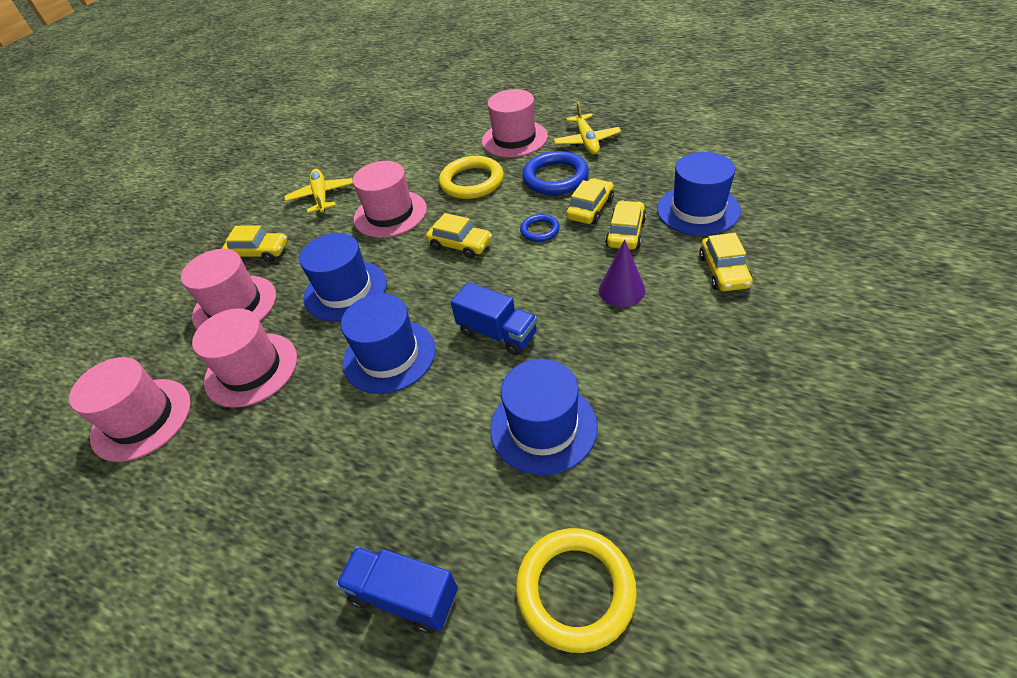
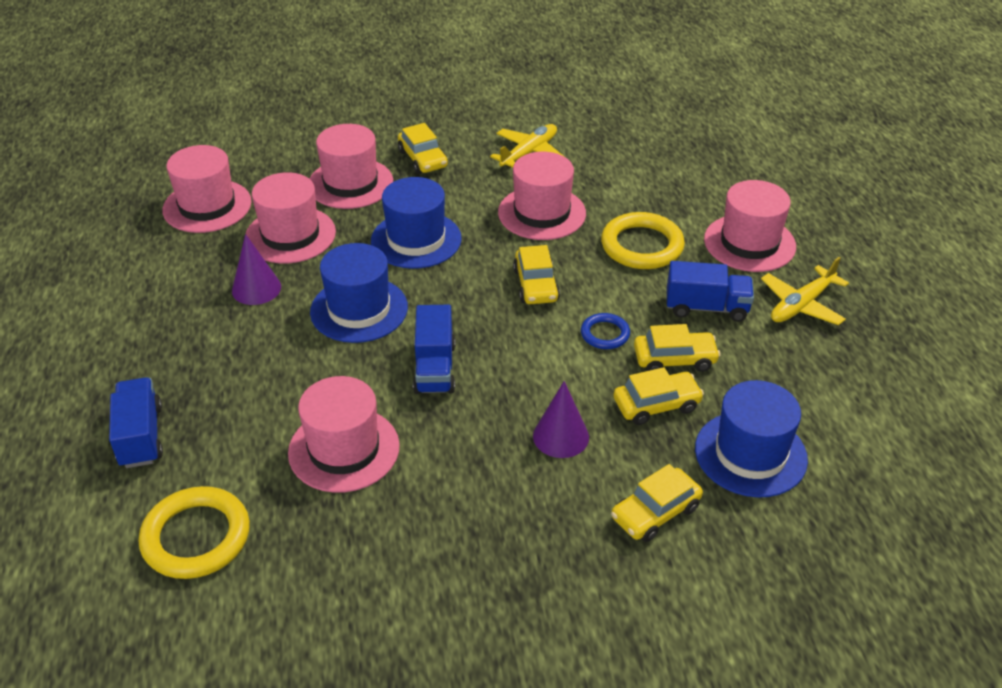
camera: 50 degrees right, 5 degrees down
(293, 420) = (256, 288): none -> purple cone
(543, 427) = (344, 449): blue hat -> pink hat
(555, 177) = (706, 308): blue ring -> blue truck

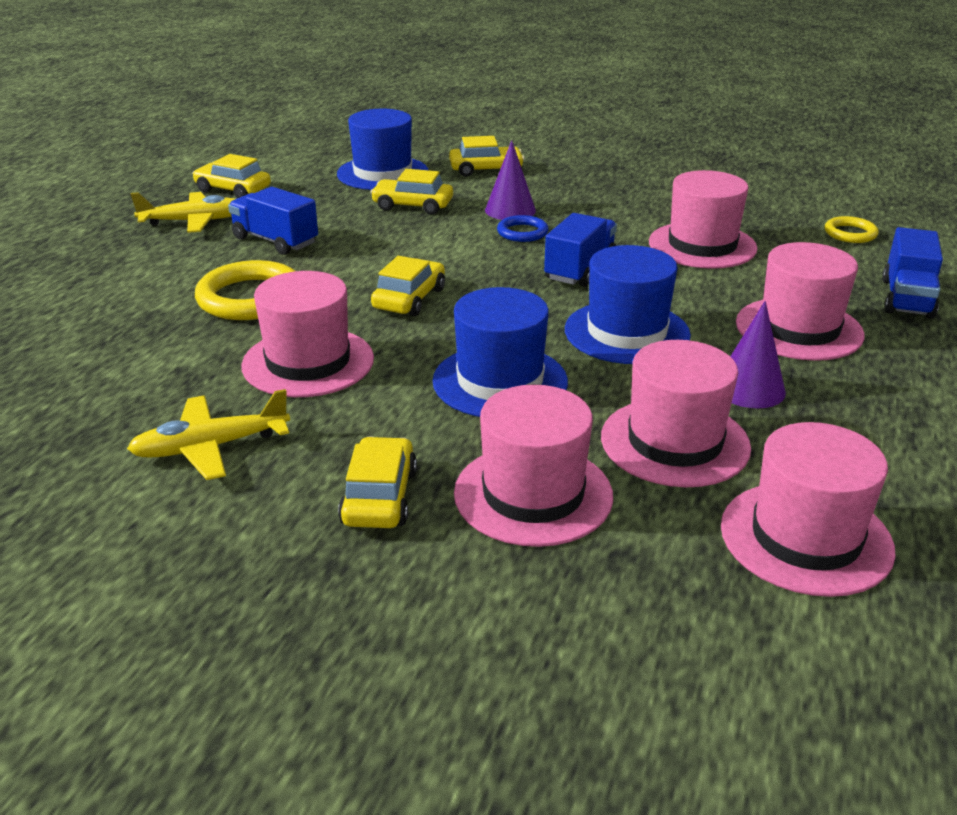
camera: 150 degrees left, 10 degrees down
(196, 537) = (850, 233): yellow ring -> yellow ring, size x0.55
(605, 334) = (393, 249): blue ring -> blue ring (522, 232)
(674, 359) = (358, 222): yellow car -> yellow car (233, 190)
(749, 243) = (144, 269): pink hat -> pink hat (799, 329)

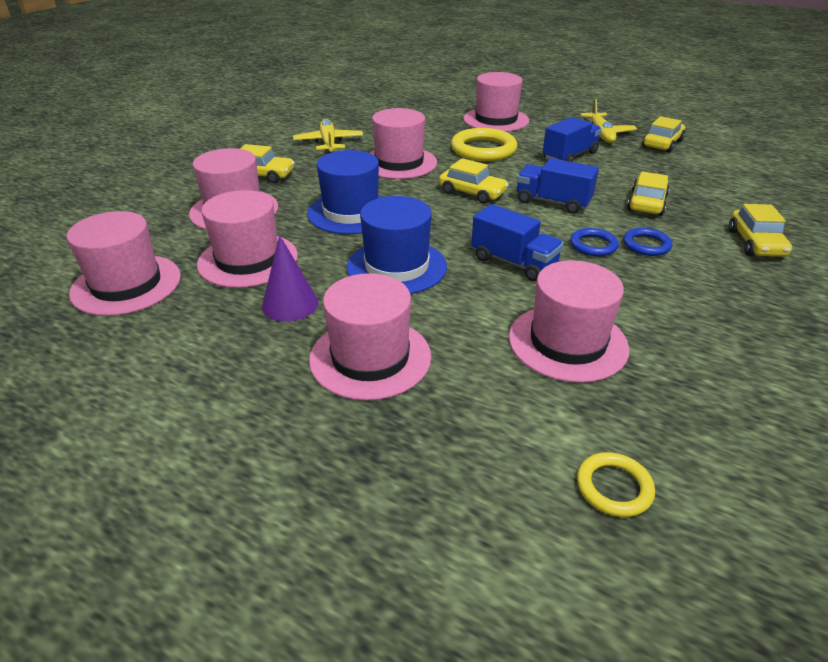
camera: 100 degrees right, 5 degrees up
(114, 293) = (496, 120): none -> pink hat
(382, 173) = (721, 195): blue hat -> none
(510, 210) = (646, 245): purple cone -> blue ring
(907, 298) = (411, 467): blue truck -> blue truck (553, 202)

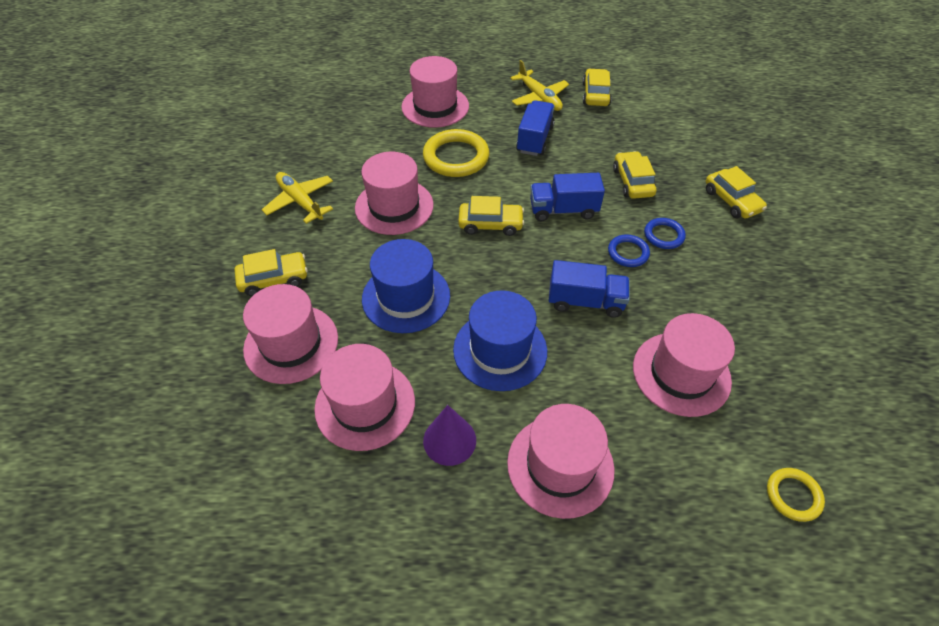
camera: 30 degrees left, 15 degrees up
(126, 284) = (277, 494): pink hat -> none

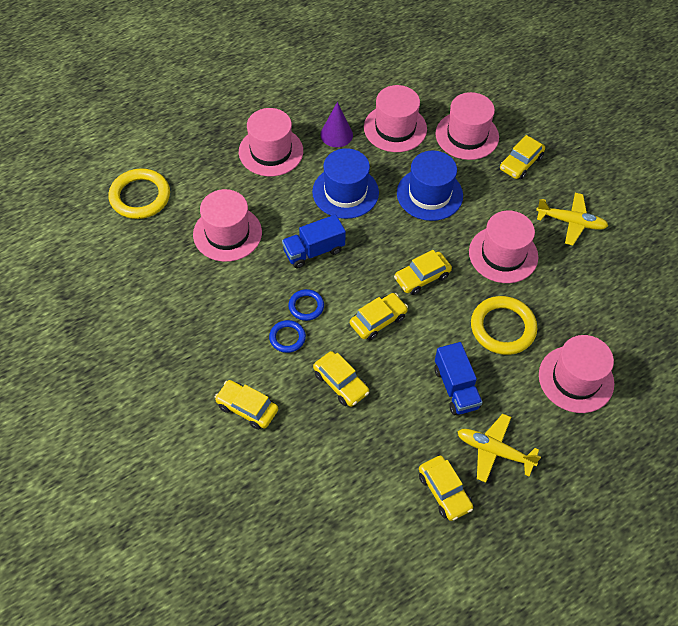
camera: 145 degrees right, 5 degrees up
(563, 210) = (378, 320): blue truck -> yellow car
(793, 495) = (140, 196): yellow ring -> yellow ring, size x1.83

